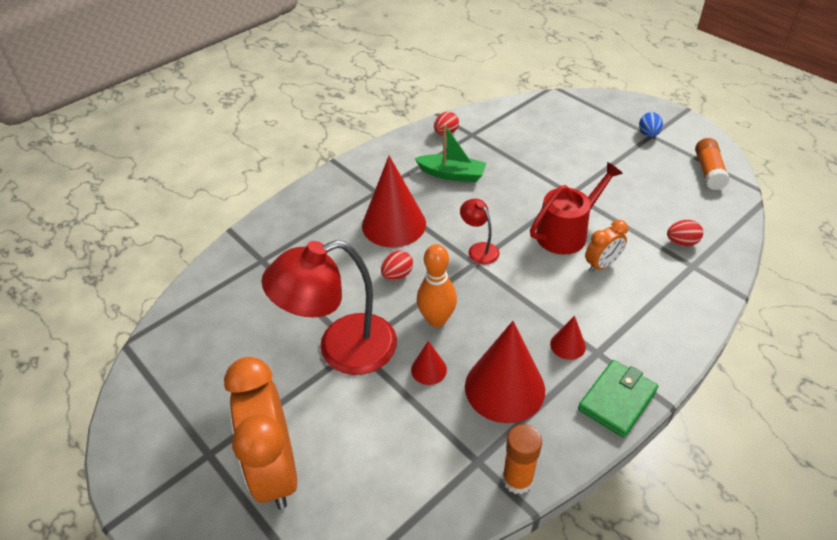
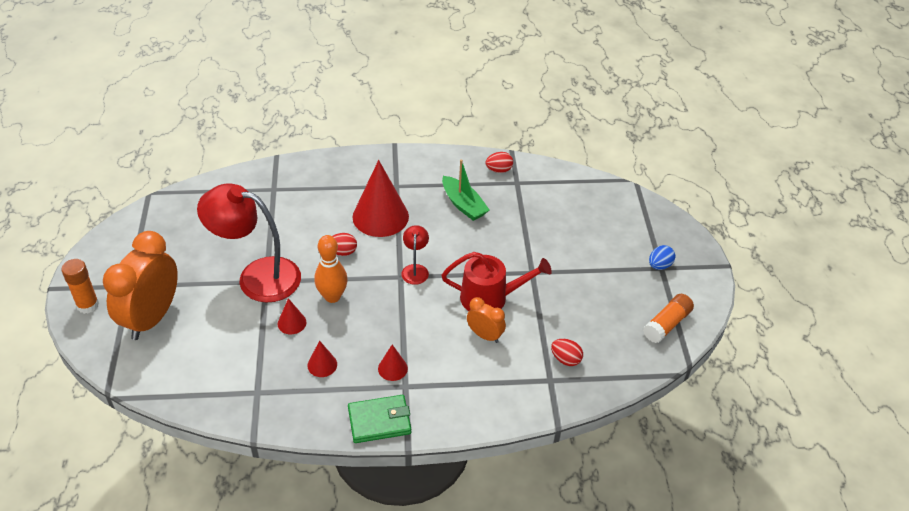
camera: 35 degrees right, 0 degrees up
(504, 387) = (322, 365): red cone -> red cone, size x0.46
(517, 479) = (266, 418): orange glue stick -> orange glue stick (88, 305)
(601, 265) = (485, 335): orange clock -> orange clock turned 150 degrees counterclockwise

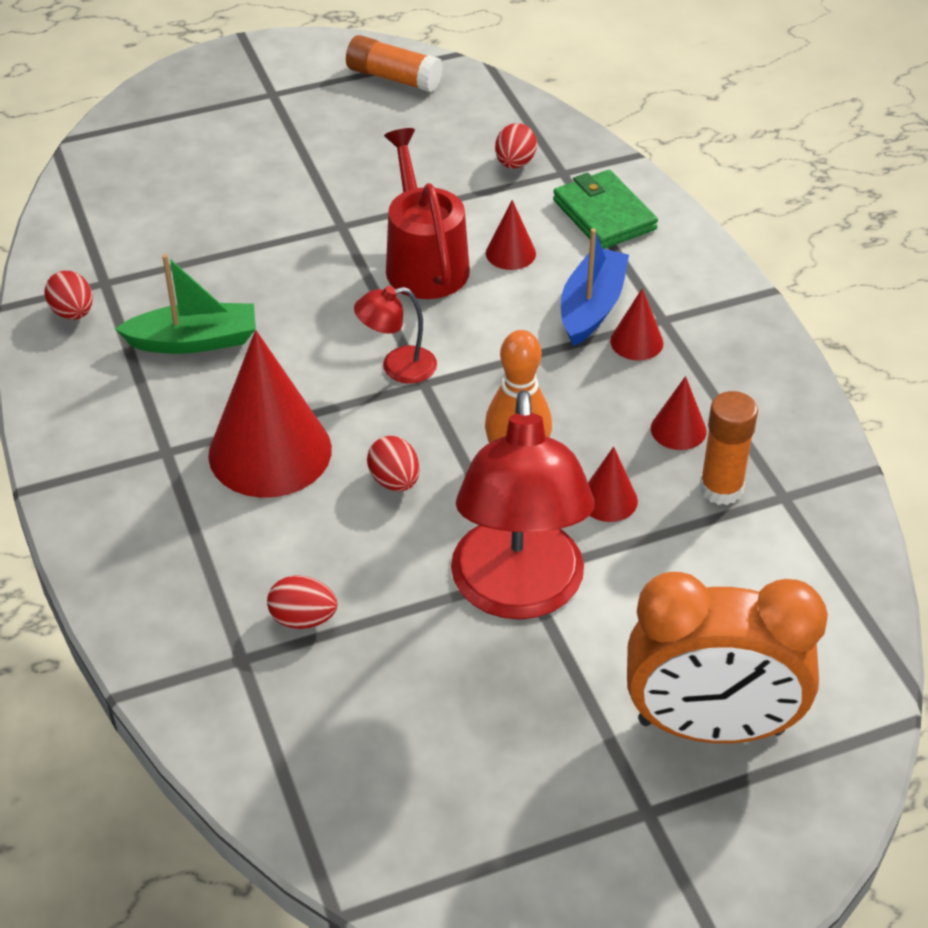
camera: 105 degrees left, 0 degrees up
(88, 305) = (739, 865): orange glue stick -> orange glue stick (721, 488)
(282, 209) = (303, 619): none -> red egg
(379, 421) = (746, 331): green wallet -> green wallet (604, 215)
(427, 357) = (591, 307): none -> blue boat
(463, 205) = (194, 341): green boat -> green boat turned 45 degrees clockwise
(485, 335) = (510, 253): orange clock -> red cone
(659, 265) = (268, 95): blue egg -> none

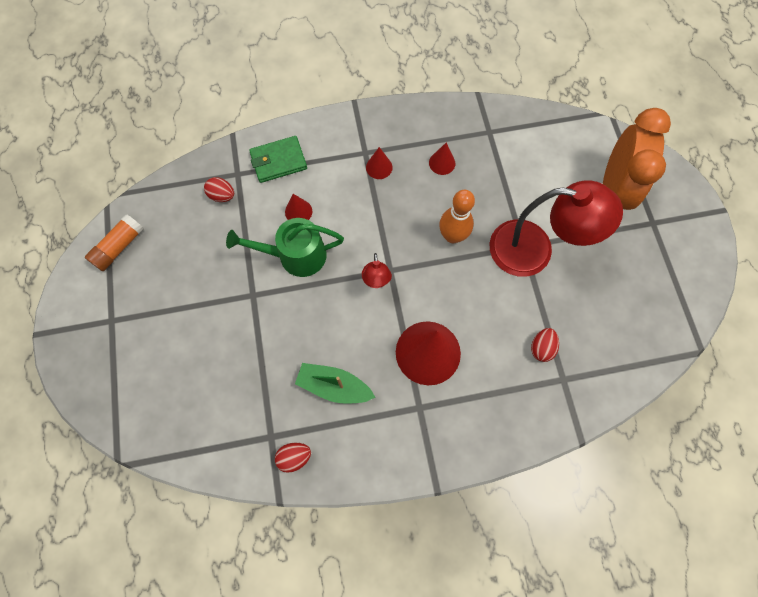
camera: 80 degrees left, 25 degrees up
(194, 341) = (334, 386): green boat -> green boat turned 75 degrees counterclockwise
(394, 481) = (457, 294): red egg -> none
(424, 262) = (296, 255): red watering can -> green watering can
(591, 307) = (349, 182): blue boat -> none
(608, 500) = (482, 201): red cone -> none
(721, 488) = (481, 154): orange glue stick -> none

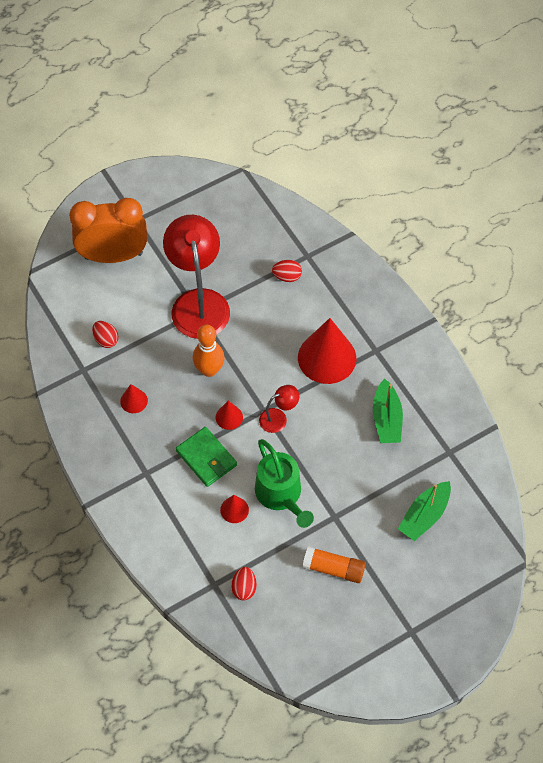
camera: 110 degrees left, 10 degrees down
(119, 247) = (337, 662): orange glue stick -> orange glue stick (333, 568)
(214, 381) = (424, 515): none -> green boat
(278, 161) = (185, 550): green wallet -> green wallet (206, 458)
(294, 457) = (456, 428): red egg -> red egg (106, 340)
(379, 167) = (158, 454): red cone -> red cone (229, 417)

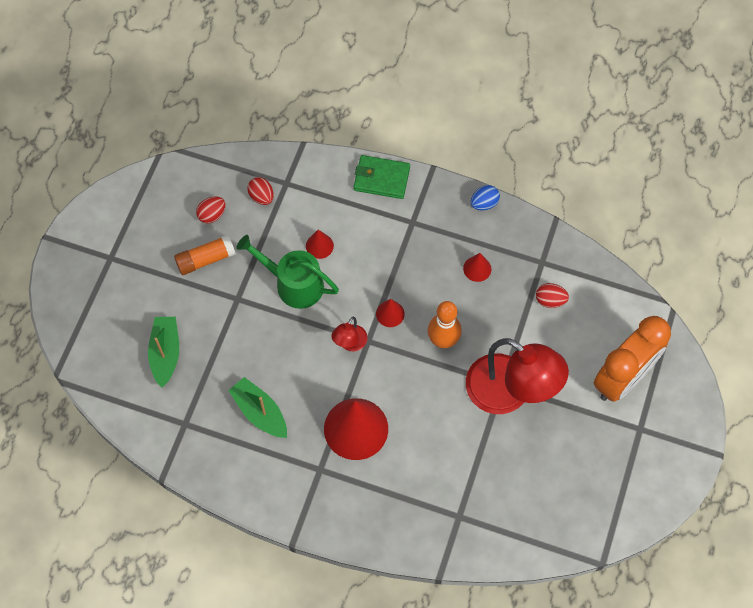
camera: 140 degrees right, 5 degrees up
(78, 445) = (484, 203): none -> blue egg
(206, 458) = (377, 268): green wallet -> green wallet (381, 179)
(287, 276) = (457, 480): red egg -> red egg (212, 215)

